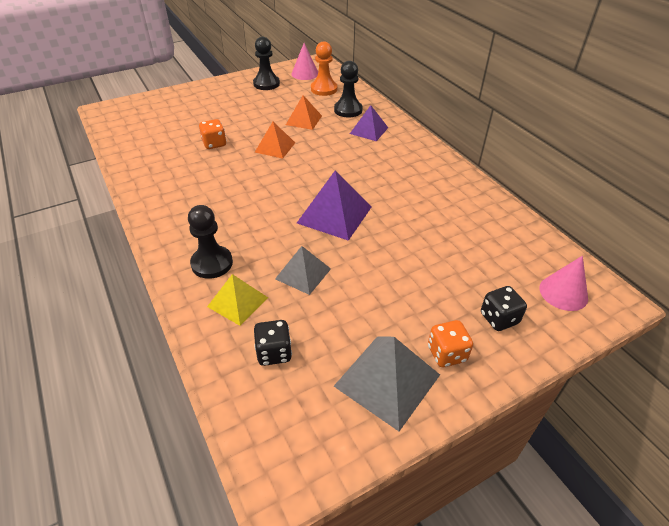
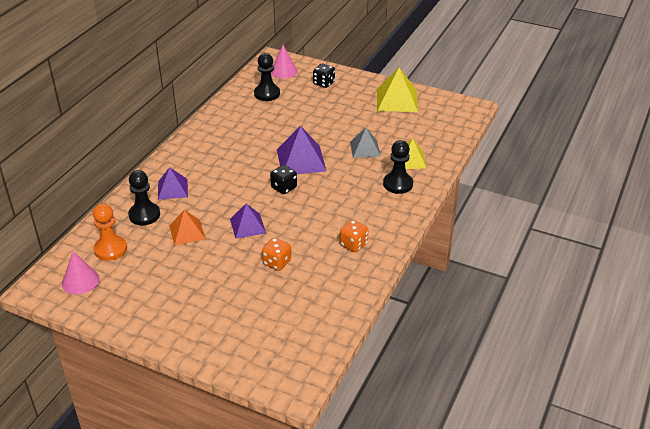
camera: 125 degrees left, 5 degrees down
(266, 84) = (130, 296): black pawn -> black pawn (267, 94)
(274, 352) = (423, 134): black dice -> black dice (284, 188)
(275, 147) = (247, 226): orange pyramid -> purple pyramid
(387, 380) = (397, 100): grey pyramid -> yellow pyramid
(446, 354) = (363, 90): orange dice -> orange dice (353, 244)

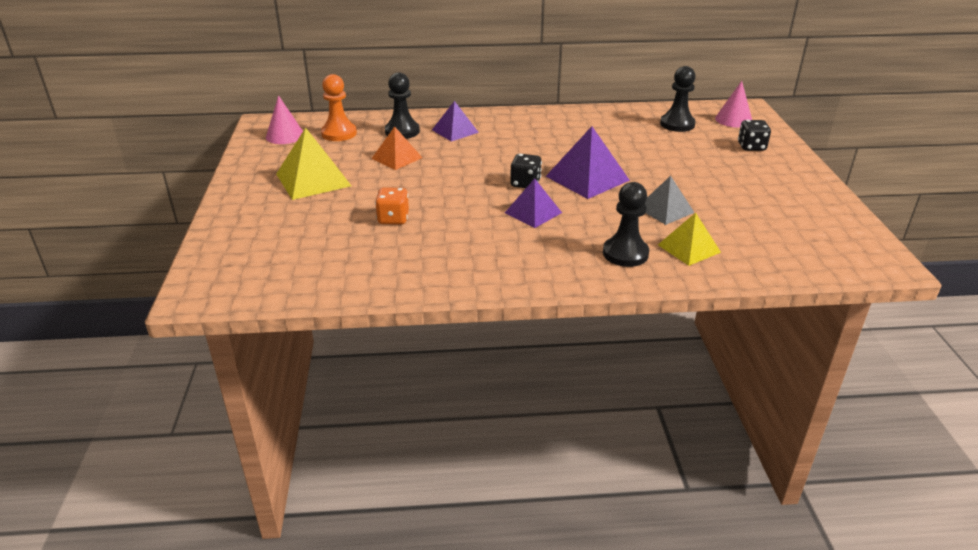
camera: 60 degrees right, 5 degrees down
(247, 226) = (438, 184): purple pyramid -> purple pyramid (533, 212)
(353, 244) = (471, 257): orange dice -> none
(397, 100) = (800, 201): yellow pyramid -> yellow pyramid (313, 180)

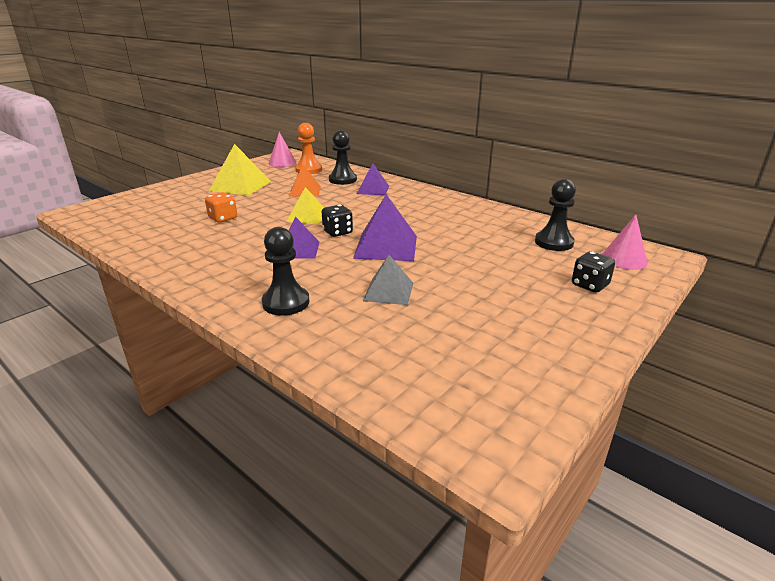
camera: 45 degrees right, 5 degrees down
(688, 248) = (337, 325): yellow pyramid -> yellow pyramid (307, 216)

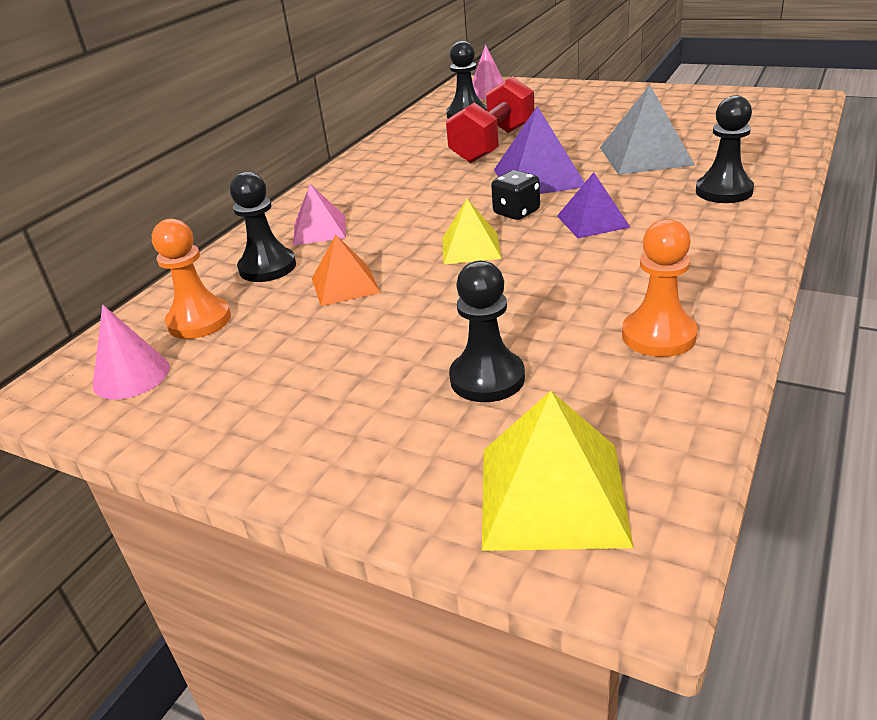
camera: 100 degrees left, 5 degrees up
(165, 240) = (658, 336): none -> orange pawn
(193, 206) = (487, 378): none -> black pawn
(223, 218) = (526, 318): orange dice -> none
(240, 186) = (330, 370): yellow pyramid -> yellow pyramid (552, 495)
(373, 189) = (319, 230): purple pyramid -> pink pyramid
(389, 291) = (645, 156): grey pyramid -> grey pyramid, size x1.56
(468, 242) = (493, 144): none -> red dumbbell
(589, 285) = (553, 97): black dice -> none

